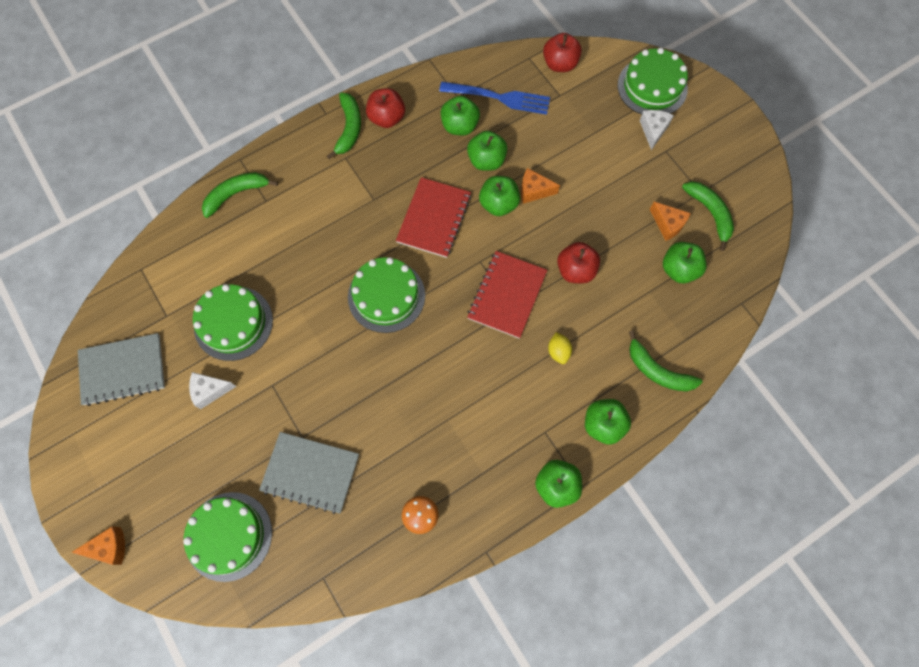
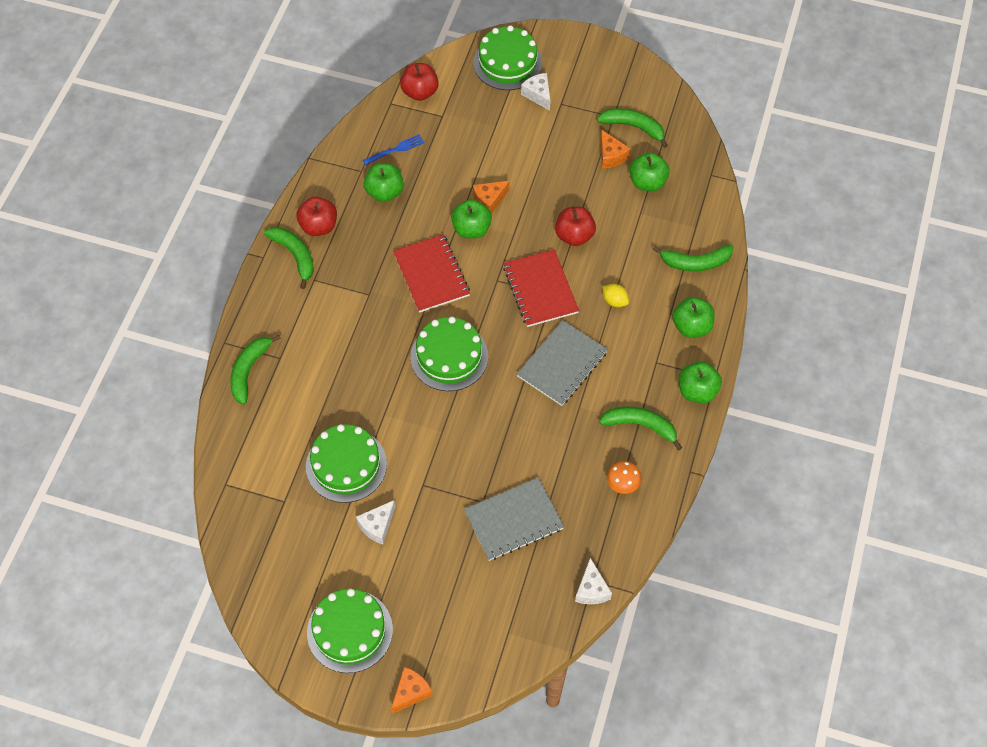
camera: 40 degrees left, 10 degrees down
(123, 370) = (289, 566): grey notebook -> grey notebook (562, 364)
(229, 536) = (495, 610): green cake -> green cake (350, 631)
(315, 585) = (591, 589): none -> white cheese
(482, 477) = (640, 425): none -> green banana
(486, 160) = (431, 203): green apple -> none
(499, 98) = (396, 149): blue fork -> blue fork, size x0.57
(668, 224) = (610, 156): orange cheese -> orange cheese turned 60 degrees clockwise

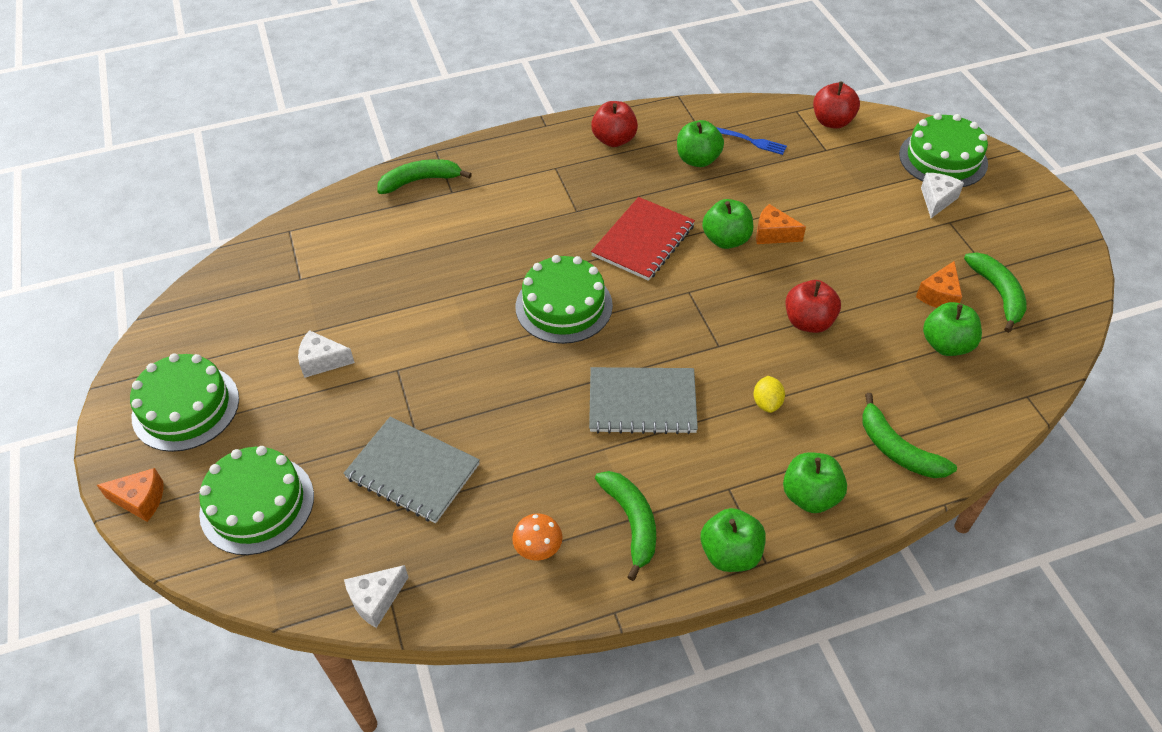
camera: 55 degrees right, 10 degrees down
(295, 255) = (568, 142): green banana -> none
(346, 465) = (374, 300): green cake -> green cake (257, 504)
(540, 289) = (714, 332): red notebook -> none

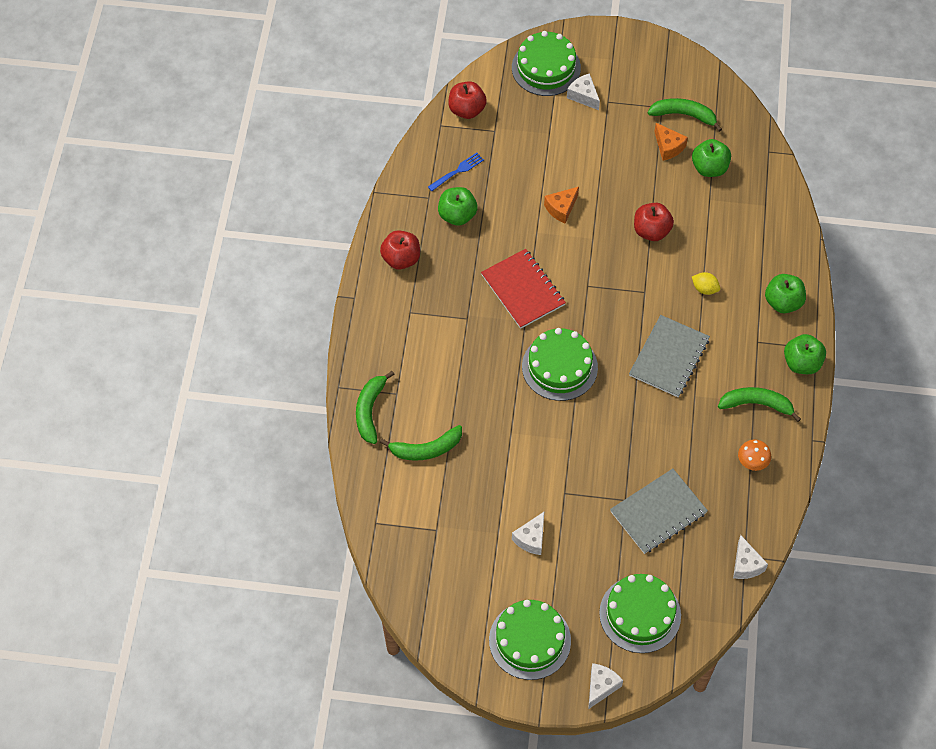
camera: 65 degrees left, 10 degrees up
(141, 500) = (601, 687): orange cheese -> white cheese
(726, 240) = (551, 239): green apple -> none
(897, 450) = (773, 240): green banana -> green banana (426, 449)

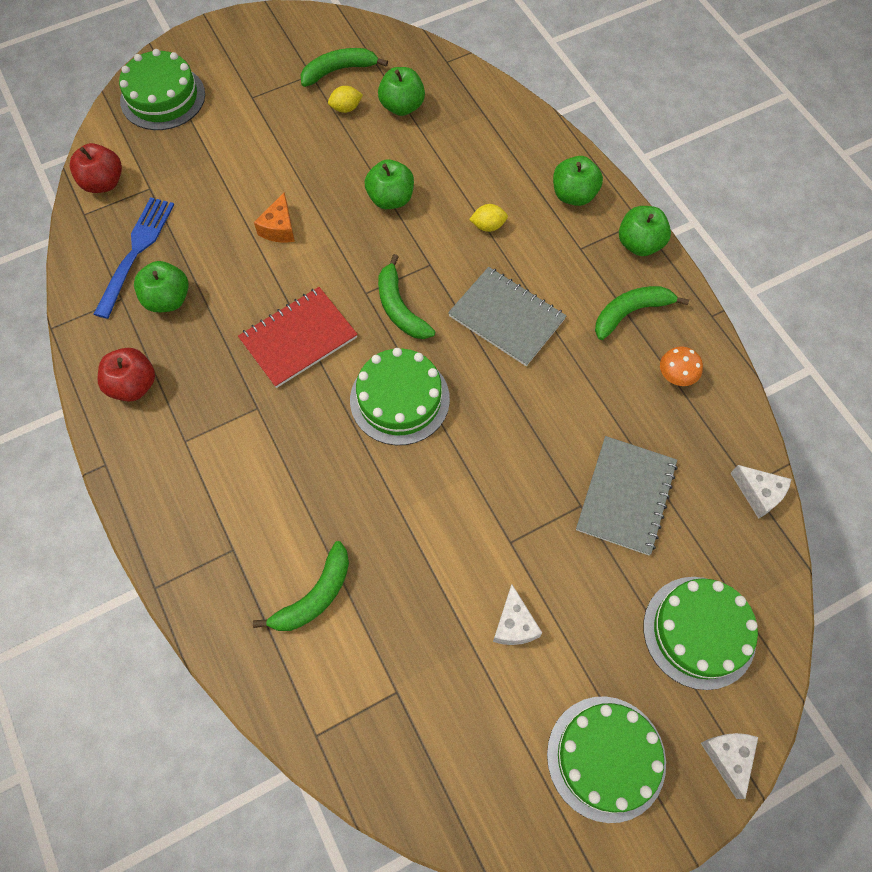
camera: 35 degrees left, 5 degrees up
(369, 411) = (214, 592): green banana -> green banana (400, 308)
(457, 171) = (136, 252): blue fork -> blue fork, size x1.74
(523, 290) = (298, 338): red notebook -> red notebook turned 60 degrees counterclockwise
(583, 96) = (222, 104): white cheese -> none
(651, 231) = (390, 199): red apple -> green apple
(668, 147) = (346, 108): orange cheese -> yellow lemon
(669, 357) = (506, 318): grey notebook -> grey notebook turned 45 degrees counterclockwise

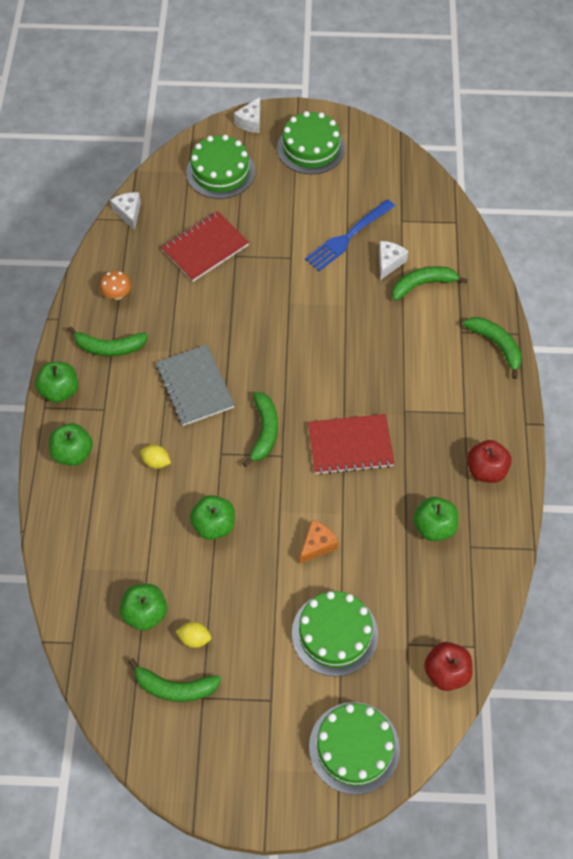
camera: 150 degrees left, 5 degrees down
(136, 252) = (443, 583): blue fork -> blue fork (348, 237)
(178, 554) = (496, 345): none -> green banana
(399, 399) = (304, 369): green cake -> green cake (334, 633)
(514, 624) = (317, 219): white cheese -> white cheese (389, 263)
(625, 496) = (205, 248): grey notebook -> red notebook

